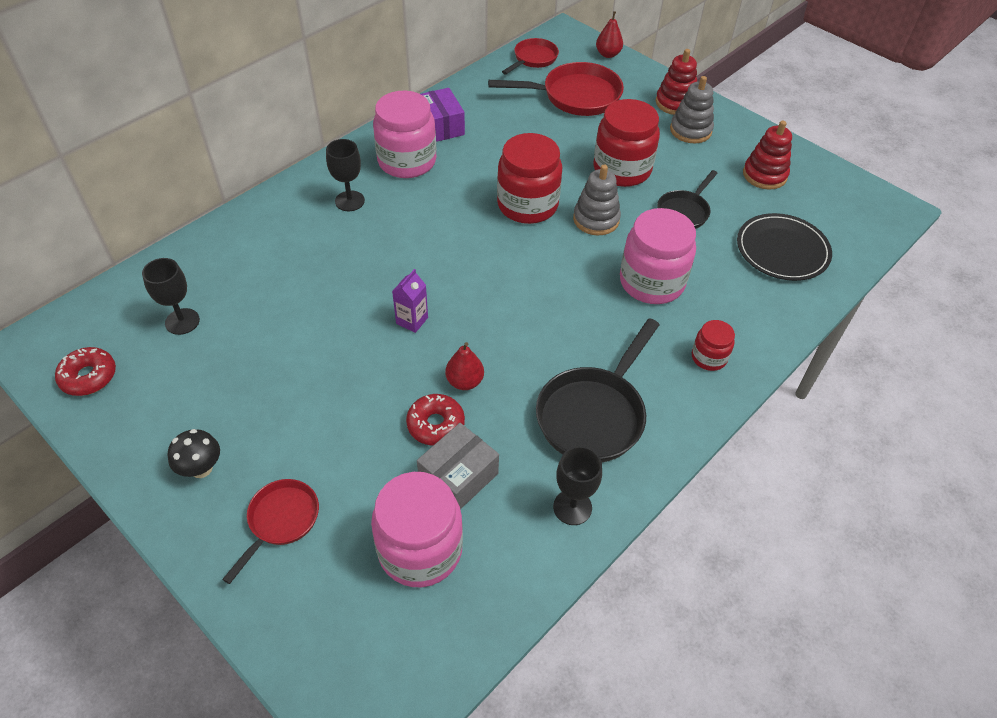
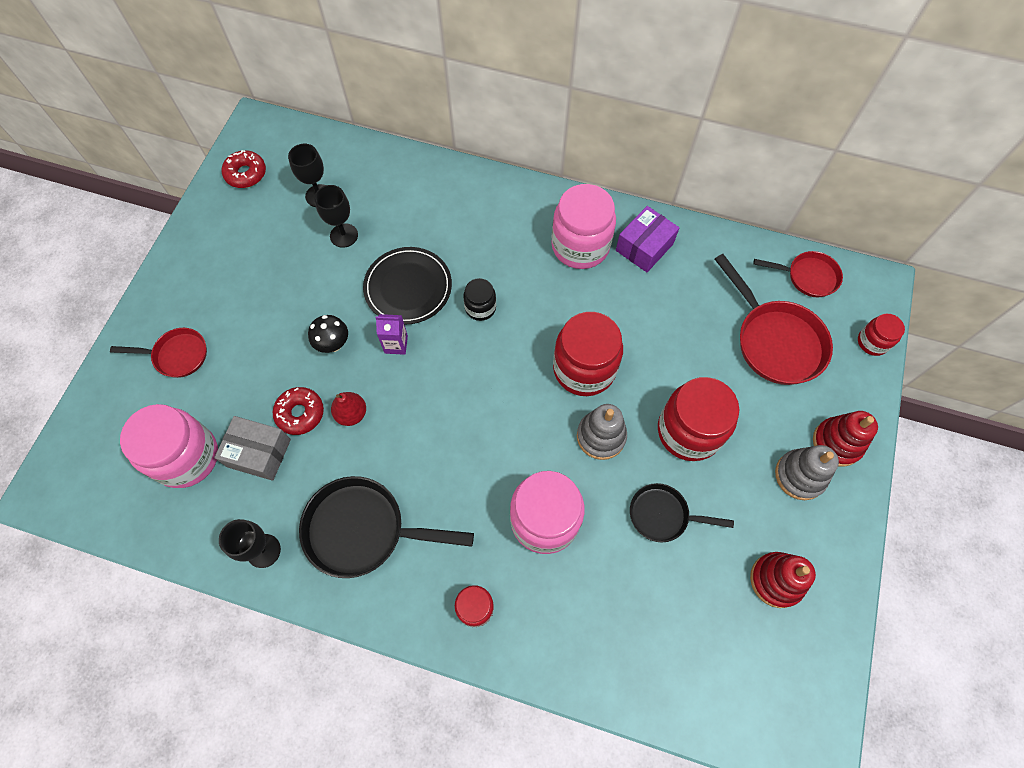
camera: 65 degrees right, 15 degrees up
(201, 468) = (200, 284): black mushroom -> black mushroom (333, 344)
(349, 201) = (504, 230): black goblet -> black goblet (344, 235)
(418, 247) = (480, 308): none -> black jar
(608, 54) = (872, 342): red pear -> red jar
(782, 250) = (665, 636): black plate -> black plate (408, 287)

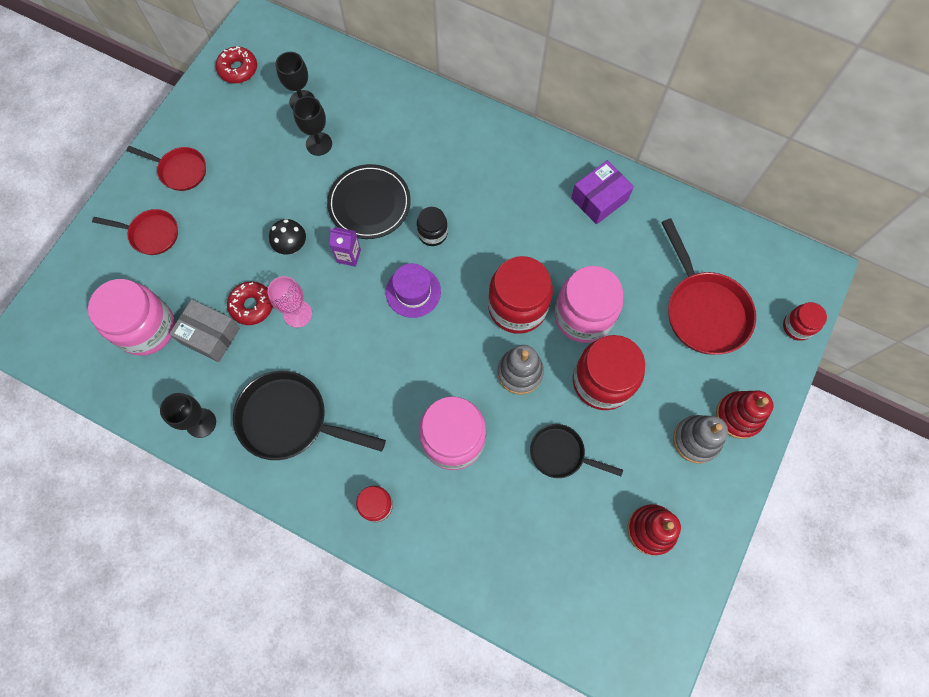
camera: 10 degrees right, 5 degrees up
(351, 414) = (297, 314): red pear -> pink goblet
(471, 371) = (413, 292): none -> purple hat
(580, 246) = (538, 188): pink jar -> pink jar (583, 316)
(808, 277) = (750, 253): red pan -> red pan (180, 170)

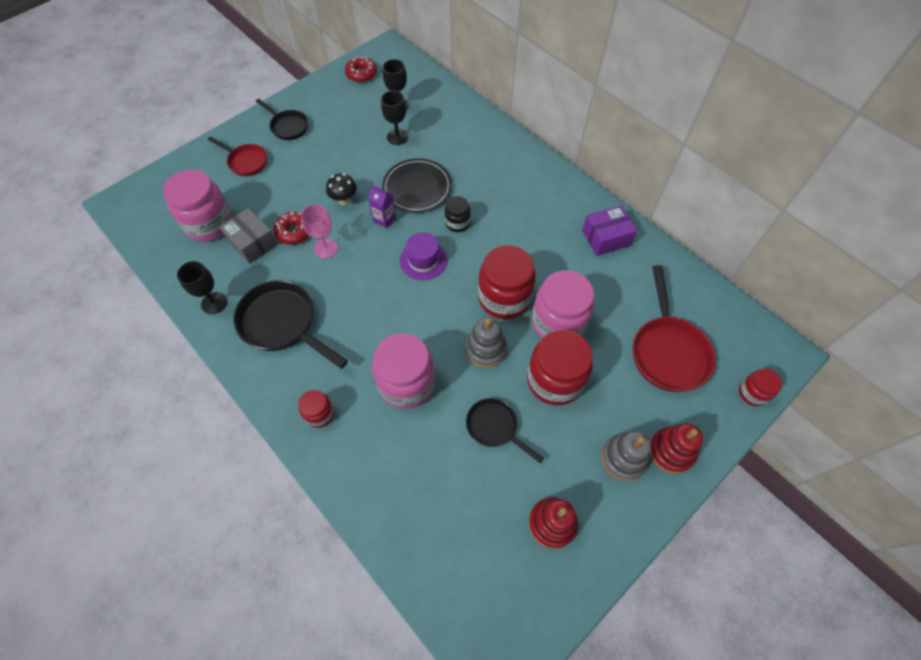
camera: 20 degrees right, 10 degrees down
(180, 170) = (288, 126): red pan -> black pan

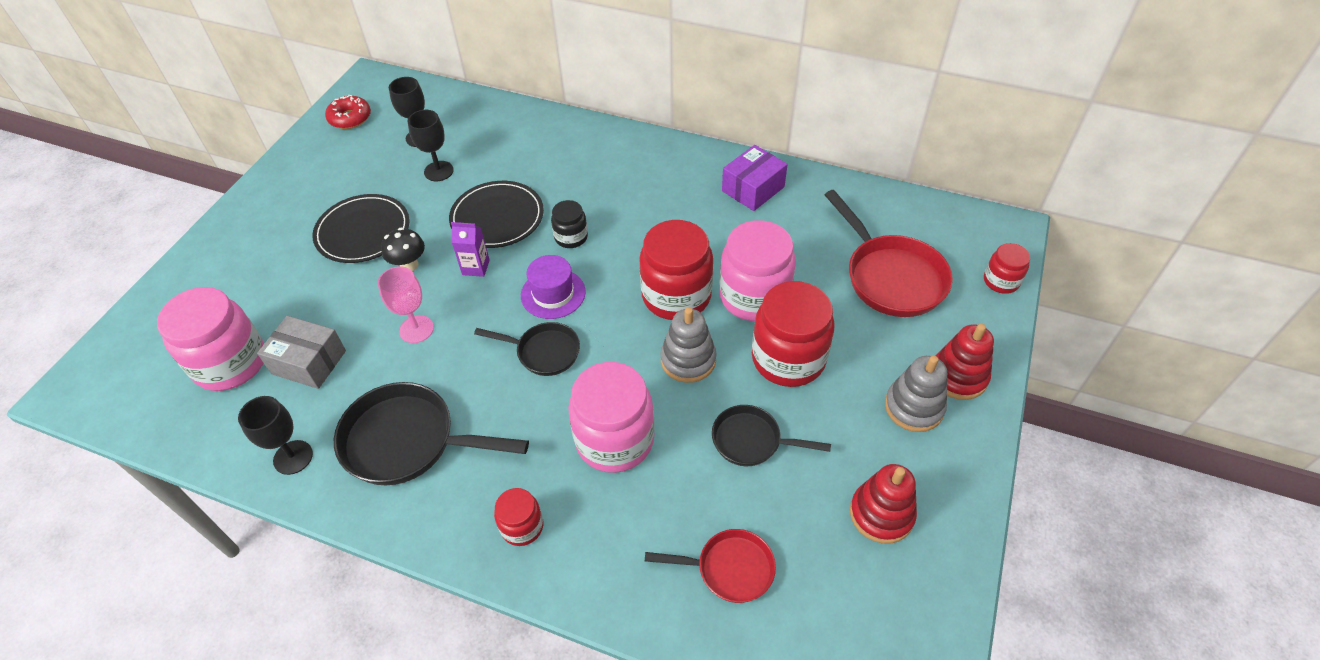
camera: 25 degrees left, 10 degrees down
(246, 162) = (243, 270): red pan -> red pan (729, 569)
(288, 126) = (281, 209): black pan -> black pan (543, 352)
(294, 232) = (361, 327): red donut -> none
(328, 163) = (363, 231): none -> black plate

